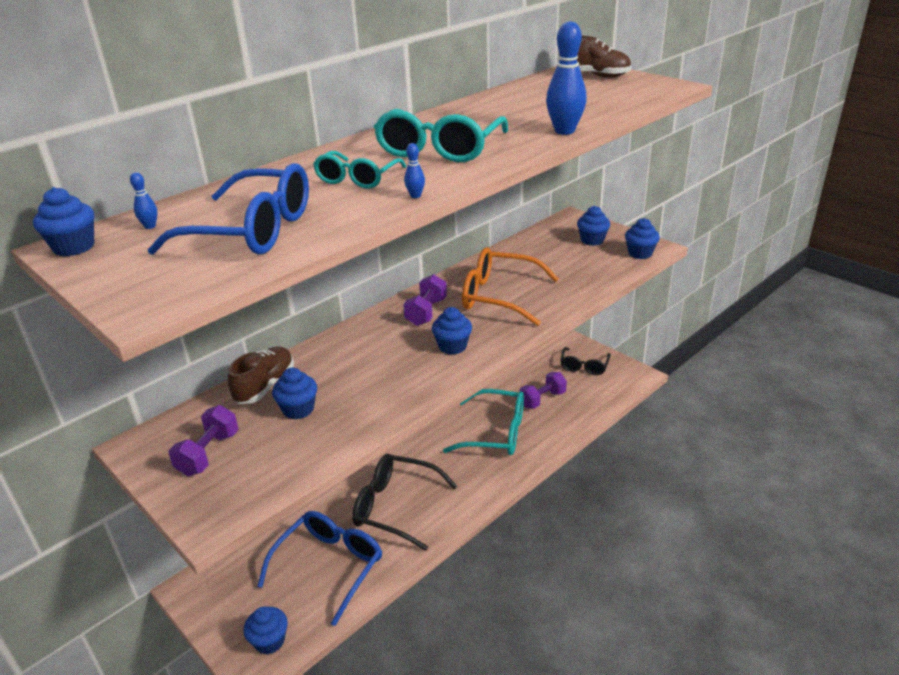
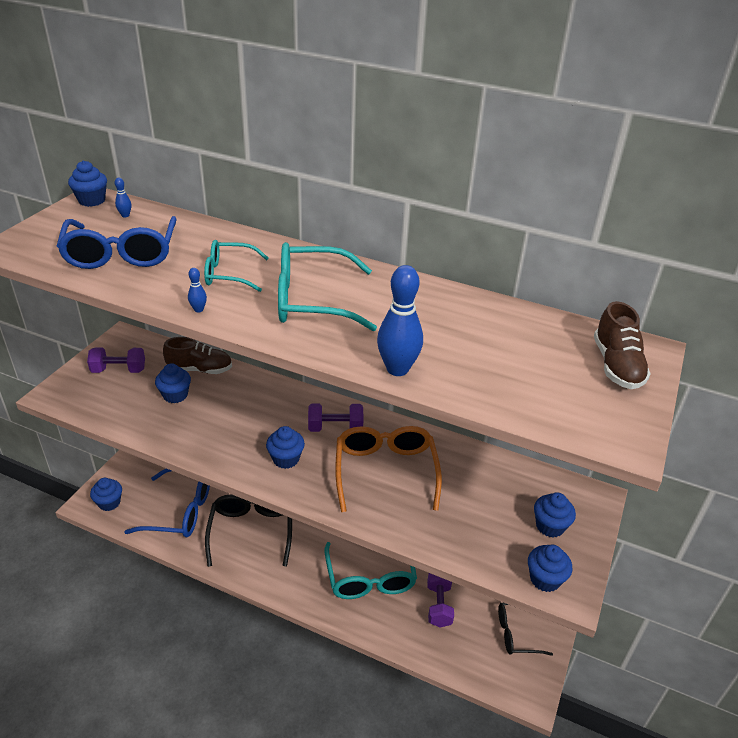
camera: 65 degrees right, 5 degrees up
(542, 399) = (439, 605): purple dumbbell -> purple dumbbell turned 60 degrees clockwise

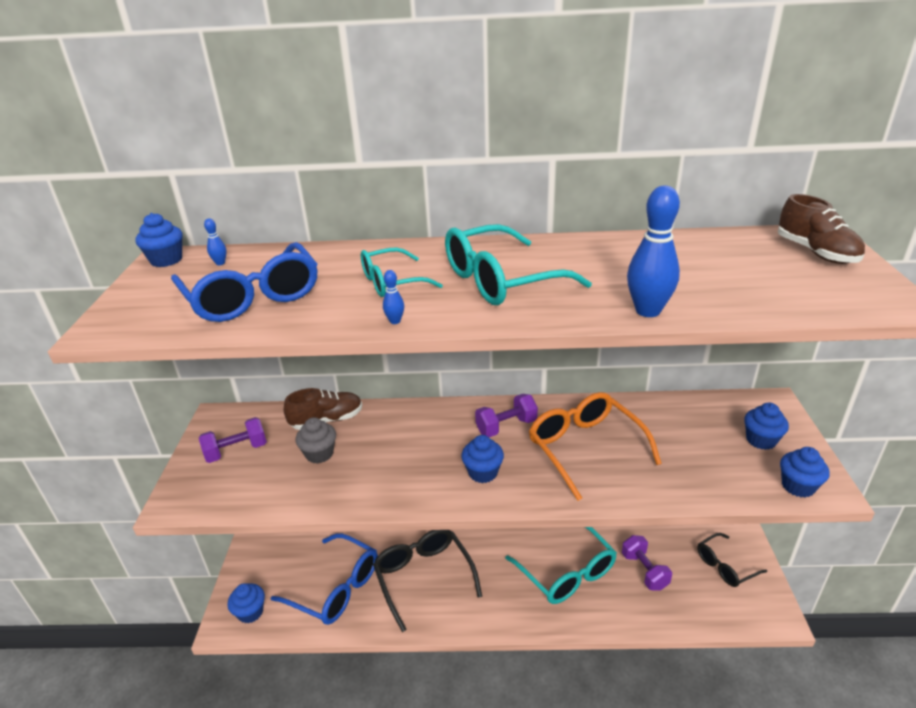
camera: 20 degrees left, 5 degrees down
(175, 395) = (319, 454): blue cupcake -> grey cupcake
(180, 511) = (336, 588): blue glasses -> blue glasses turned 45 degrees clockwise

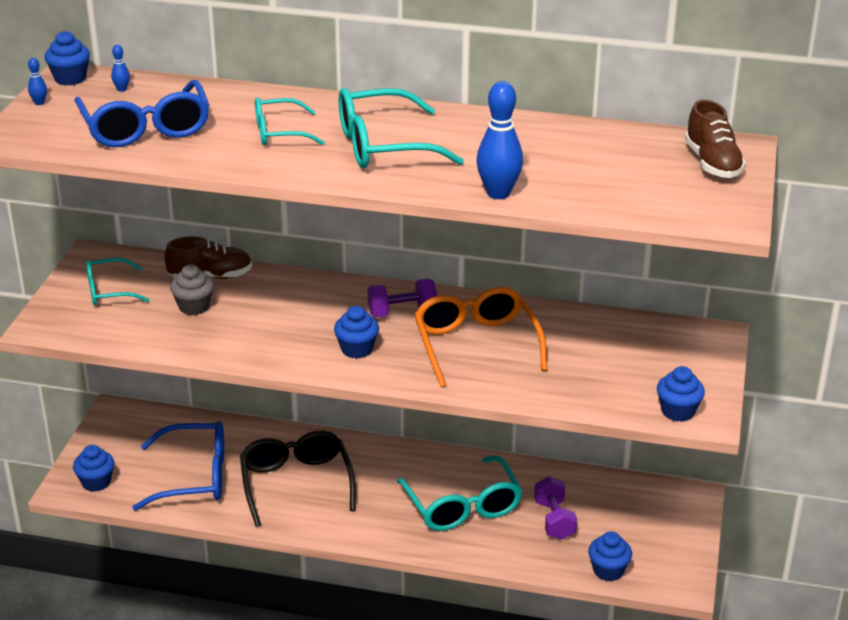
camera: 10 degrees right, 0 degrees up
(236, 451) = (109, 291): purple dumbbell -> turquoise glasses
(336, 588) = (195, 477): blue glasses -> blue glasses turned 45 degrees counterclockwise
(395, 321) = (267, 169): blue bowling pin -> blue bowling pin (39, 103)
(725, 566) = (652, 531): black glasses -> none
(761, 440) = (672, 367): blue cupcake -> blue cupcake (608, 570)

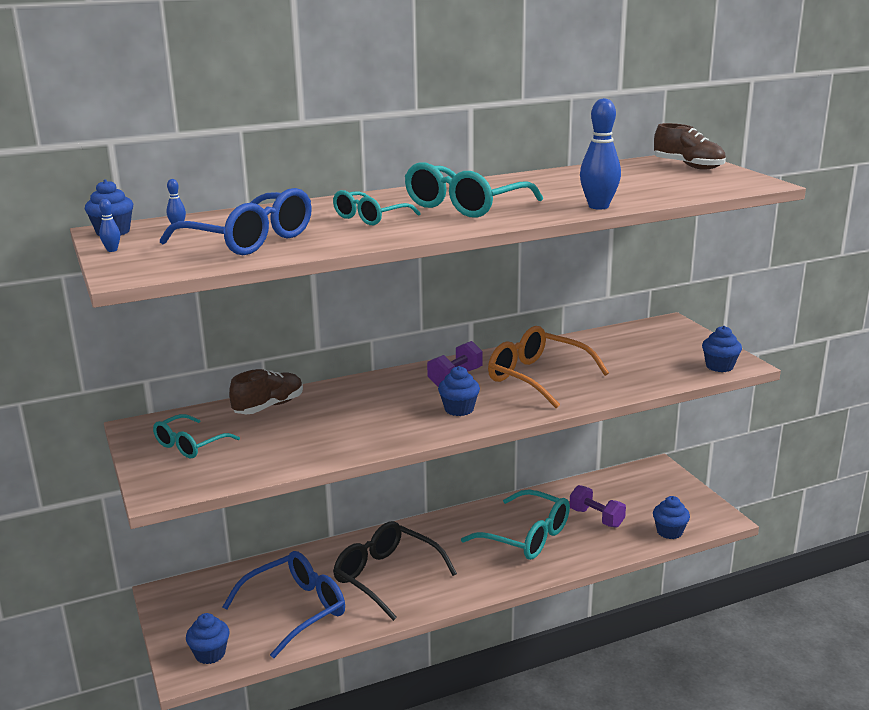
camera: 35 degrees left, 10 degrees down
(194, 307) = (284, 429): grey cupcake -> none

